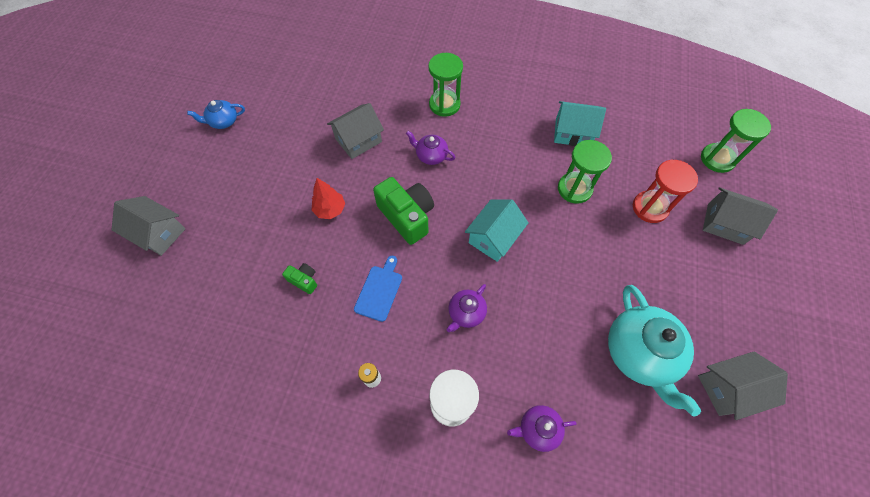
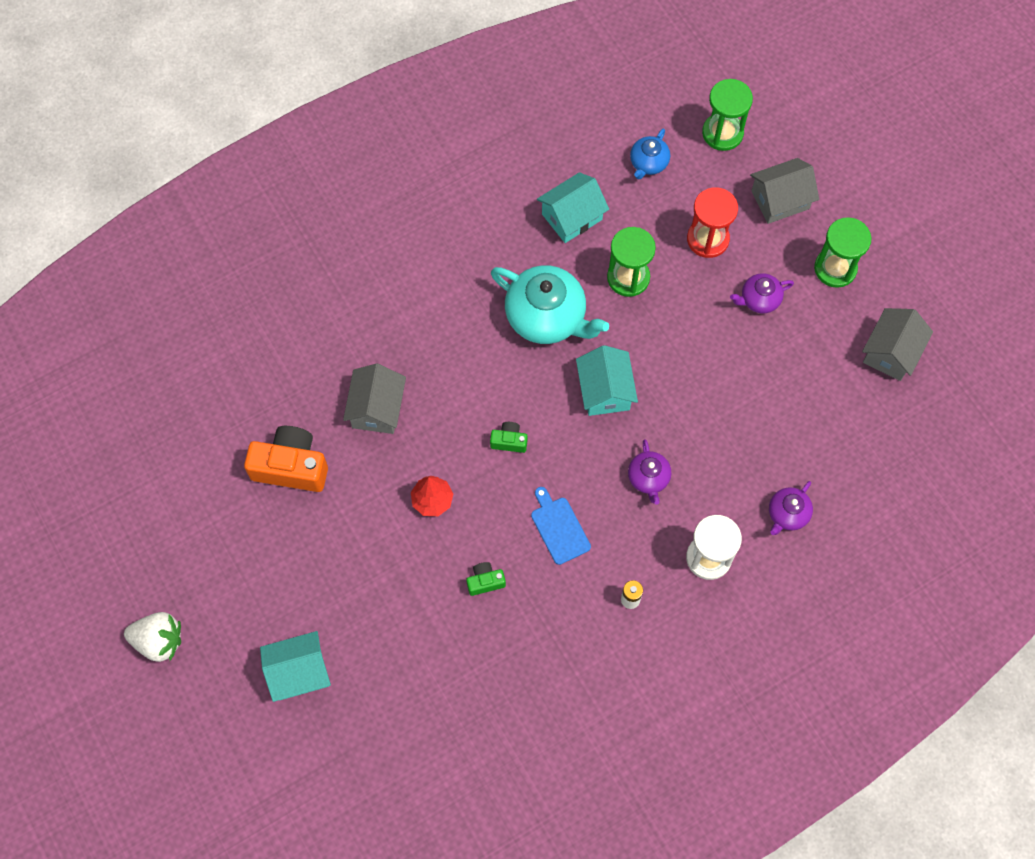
camera: 45 degrees left, 5 degrees up
(126, 156) = (159, 641): none -> white strawberry
(159, 233) = (299, 672): grey house -> turquoise house
(223, 121) = (212, 515): blue teapot -> blue teapot (648, 163)
(285, 131) = (291, 466): none -> orange camera
(407, 216) = (509, 441): green camera -> green camera, size x0.48
(431, 156) = (465, 361): purple teapot -> purple teapot (759, 299)
(444, 104) = (418, 292): green hourglass -> green hourglass (835, 268)
(639, 353) = (808, 384): turquoise teapot -> turquoise teapot (547, 317)

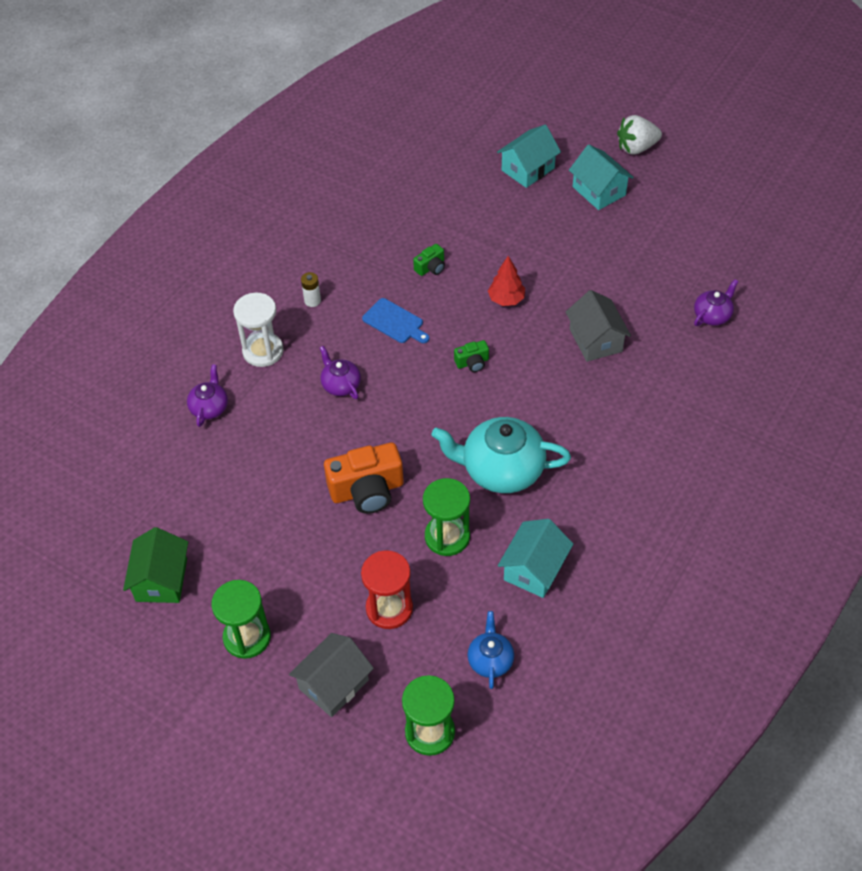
camera: 155 degrees right, 15 degrees down
(291, 466) = (631, 276): orange camera -> orange camera (367, 490)
(605, 390) = (414, 433): turquoise house -> turquoise house (599, 191)
(759, 299) = (311, 572): purple teapot -> purple teapot (712, 315)
(891, 352) = (161, 580): grey house -> green house

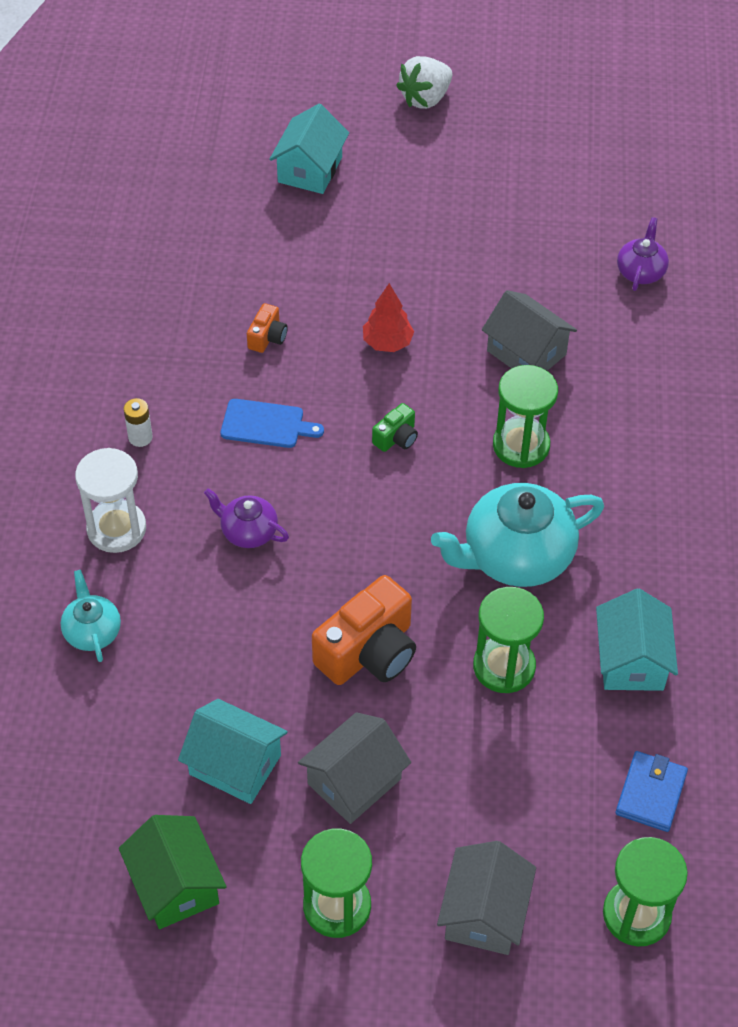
camera: 30 degrees left, 0 degrees up
(209, 407) = (92, 631): purple teapot -> turquoise teapot
(306, 566) = (354, 781): none -> grey house
(389, 608) = (491, 786): red hourglass -> none
(431, 267) = (267, 337): green camera -> orange camera
(490, 660) = (650, 793): blue teapot -> blue wallet
(552, 399) = (521, 445): none -> green hourglass
(599, 191) = (414, 167): turquoise house -> turquoise house (235, 765)

